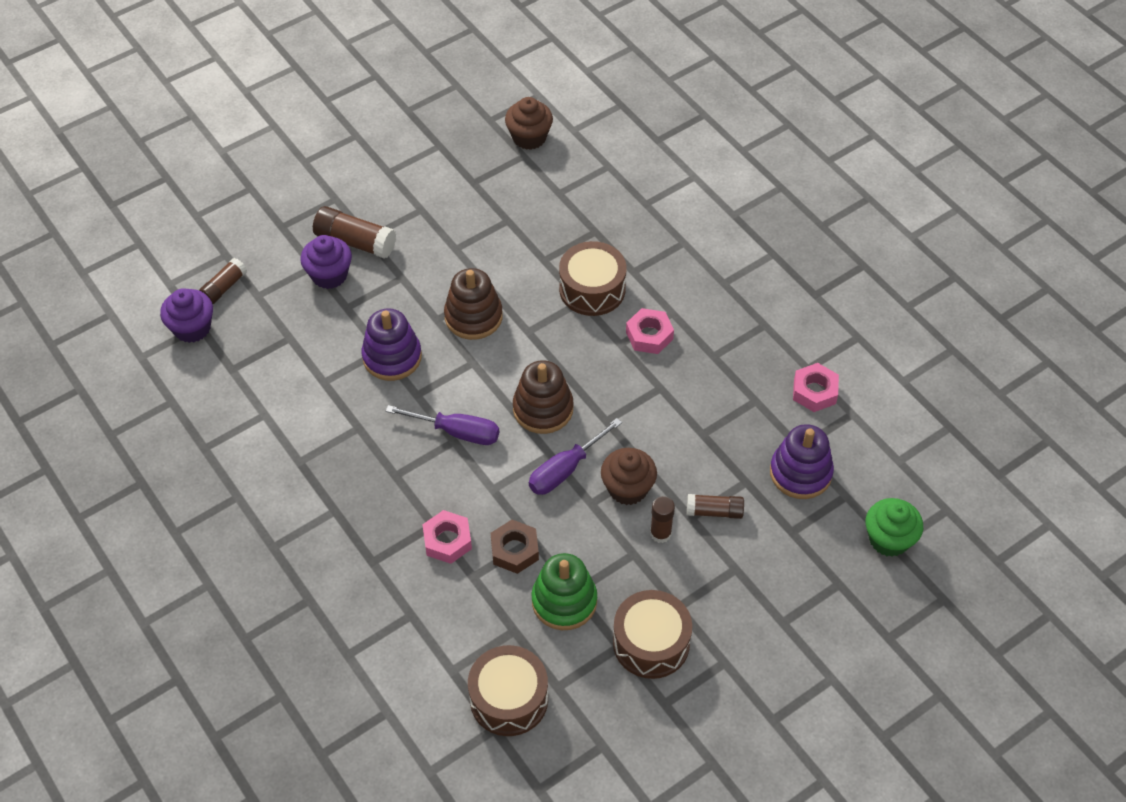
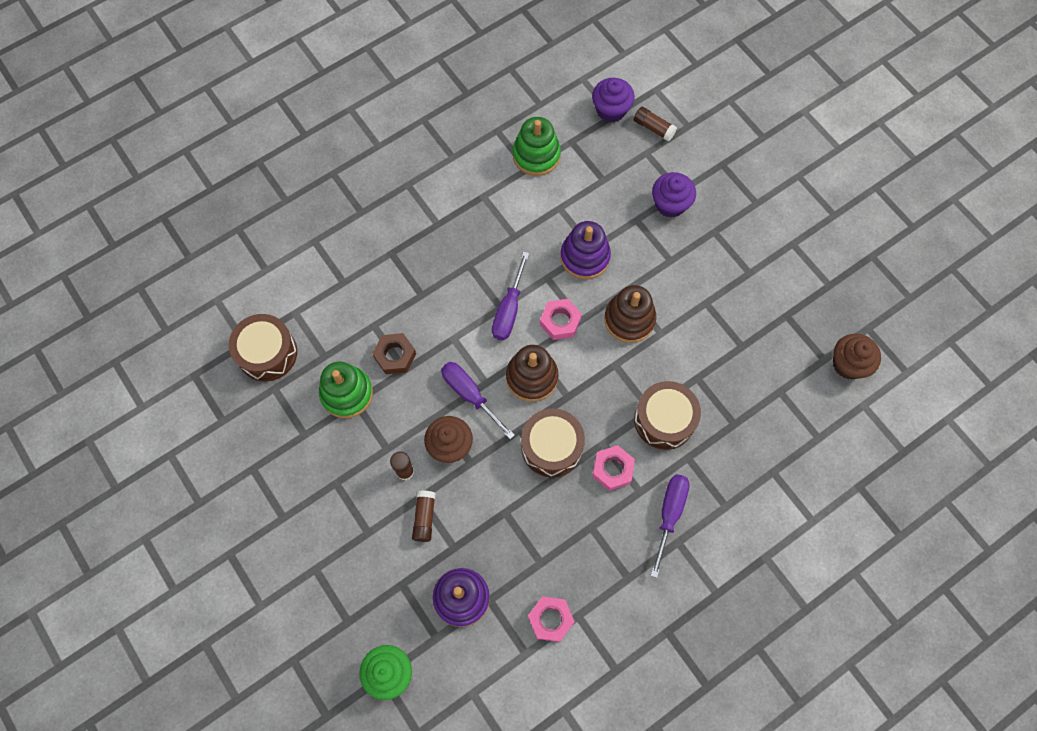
camera: 90 degrees right, 15 degrees up
(247, 405) = (536, 155): none -> green stacking toy
(355, 242) = (708, 222): brown glue stick -> none
(447, 541) = (406, 305): pink nut -> pink nut (560, 321)
(651, 643) = (305, 460): brown drum -> brown drum (551, 447)
(696, 288) = (669, 515): none -> purple screwdriver

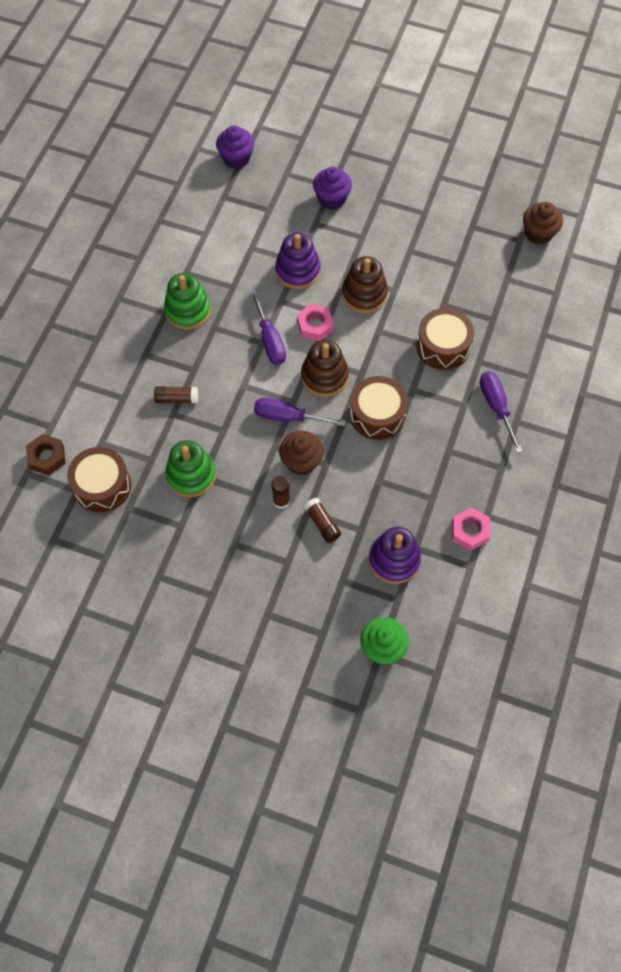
camera: 35 degrees left, 5 degrees down
(395, 356) = (207, 425): brown nut -> brown nut (47, 457)
(536, 155) = (204, 221): green stacking toy -> green stacking toy (188, 310)
(612, 469) = (433, 402): pink nut -> none
(653, 128) = (278, 153): brown glue stick -> brown glue stick (177, 399)

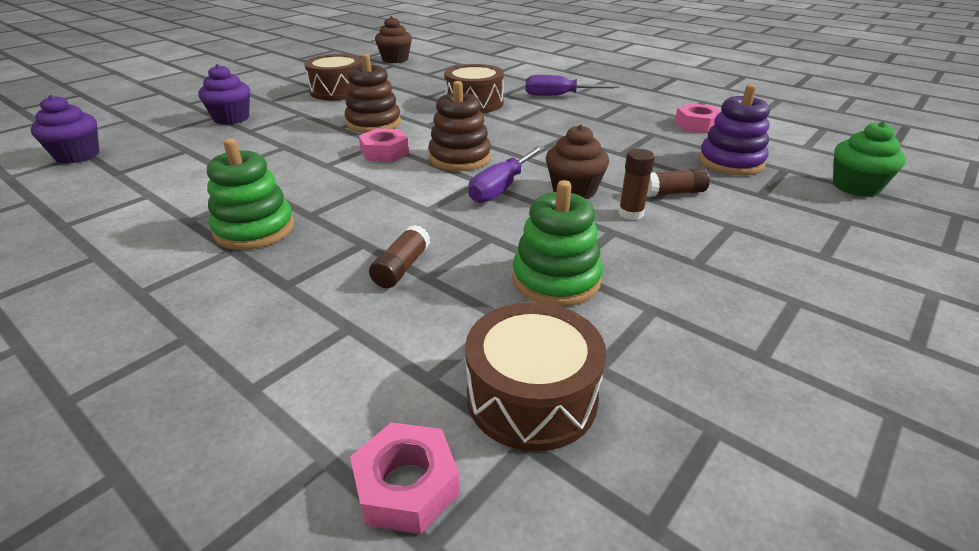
camera: 70 degrees left, 30 degrees down
(47, 457) = (406, 486): brown nut -> pink nut
(270, 340) = (374, 180): purple screwdriver -> none
(298, 270) = (297, 149): purple stacking toy -> none
(377, 415) = (533, 141): brown drum -> brown drum (338, 91)

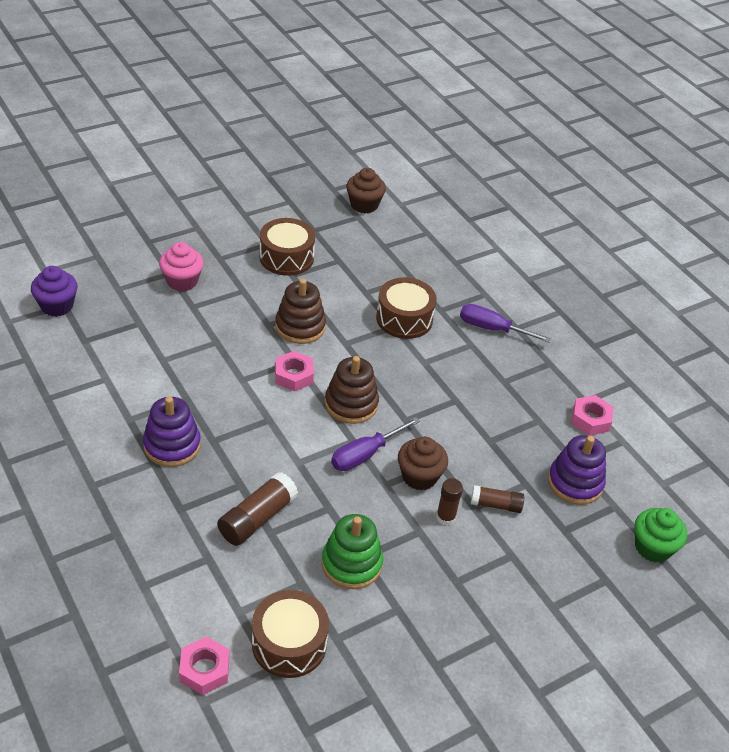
camera: 15 degrees right, 10 degrees up
(231, 118) = (182, 281): purple cupcake -> pink cupcake
(254, 229) = (172, 445): green stacking toy -> purple stacking toy
(401, 267) = (257, 518): brown glue stick -> brown glue stick, size x1.59

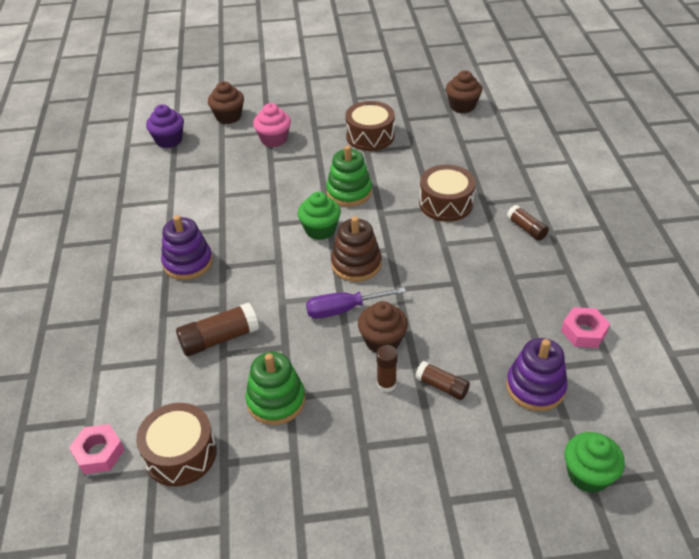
camera: 30 degrees right, 0 degrees up
(111, 263) = (228, 117): none -> brown cupcake
(294, 375) = (320, 230): pink nut -> green cupcake
(300, 327) = (349, 192): brown stacking toy -> green stacking toy
(493, 329) = (526, 229): purple screwdriver -> brown glue stick

